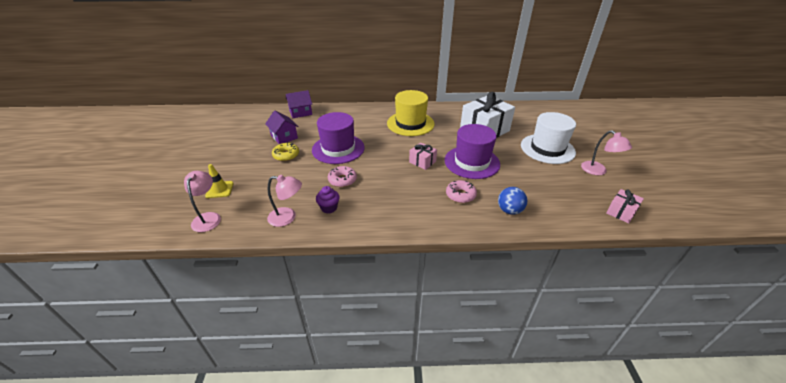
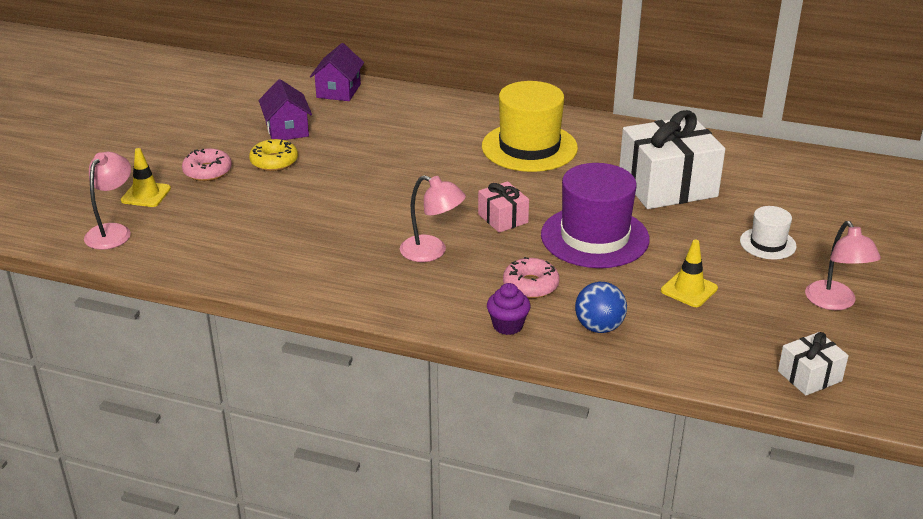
camera: 20 degrees right, 5 degrees down
(287, 217) = (227, 257): pink lamp -> pink lamp (432, 252)
(300, 112) = (338, 91): purple house -> purple house turned 75 degrees counterclockwise
(329, 208) = (298, 257): purple cupcake -> purple cupcake (508, 325)
(338, 149) = (368, 167): purple hat -> none
(342, 180) = (344, 220): pink donut -> pink donut (207, 171)
(533, 179) = (689, 289): none -> yellow traffic cone
(547, 148) = (767, 243): white hat -> white hat, size x0.51
(621, 212) = (809, 376): pink gift -> white gift

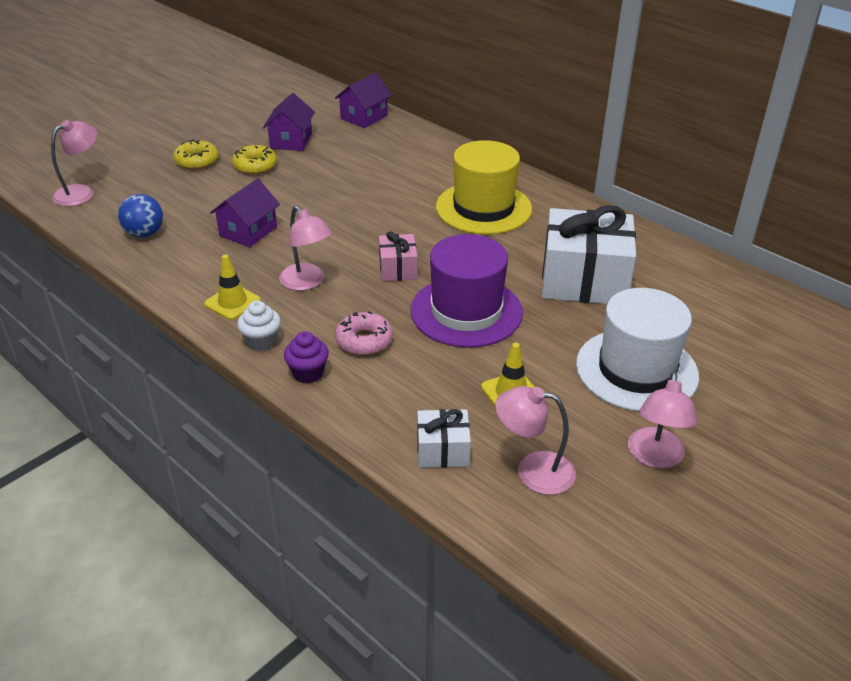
camera: 25 degrees right, 5 degrees up
(146, 194) = (133, 168): yellow traffic cone -> yellow traffic cone (232, 302)
(207, 171) = (197, 161): pink donut -> yellow donut
(330, 223) = (248, 231): none -> purple house
(440, 313) = (261, 341): none -> white cupcake
(599, 327) = (389, 402): blue ball -> blue ball (144, 233)
(757, 341) = (533, 471): none -> pink lamp
(767, 243) = (636, 370): white hat -> white hat, size x1.97
(809, 376) = (555, 529): white gift -> white gift (443, 450)

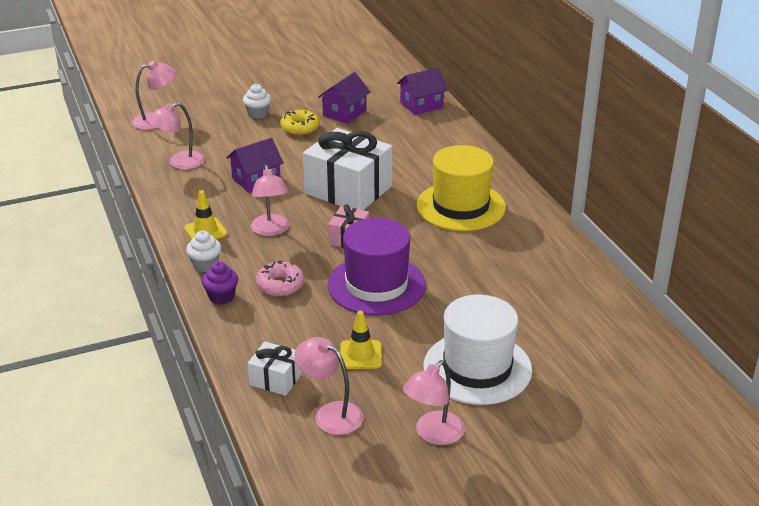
camera: 25 degrees right, 5 degrees down
(144, 233) = (179, 163): blue ball -> pink lamp
(197, 161) = (258, 114): yellow donut -> white cupcake
(584, 280) = (496, 287): white gift -> white gift (348, 190)

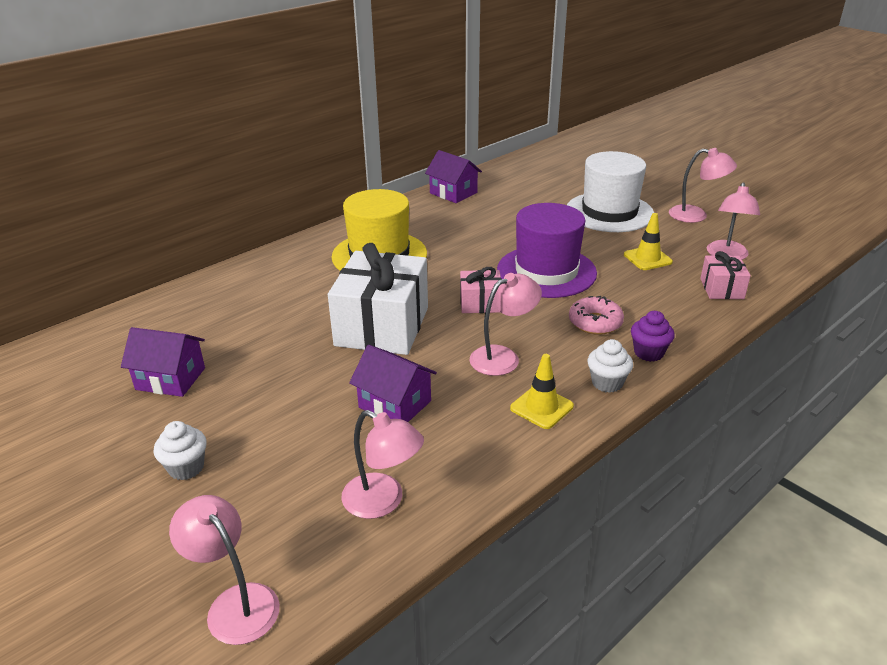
camera: 110 degrees left, 0 degrees up
(275, 379) = (722, 289): white gift -> pink gift
(300, 128) = (228, 408): yellow donut -> none
(421, 105) = (138, 321): purple house -> purple house (453, 193)

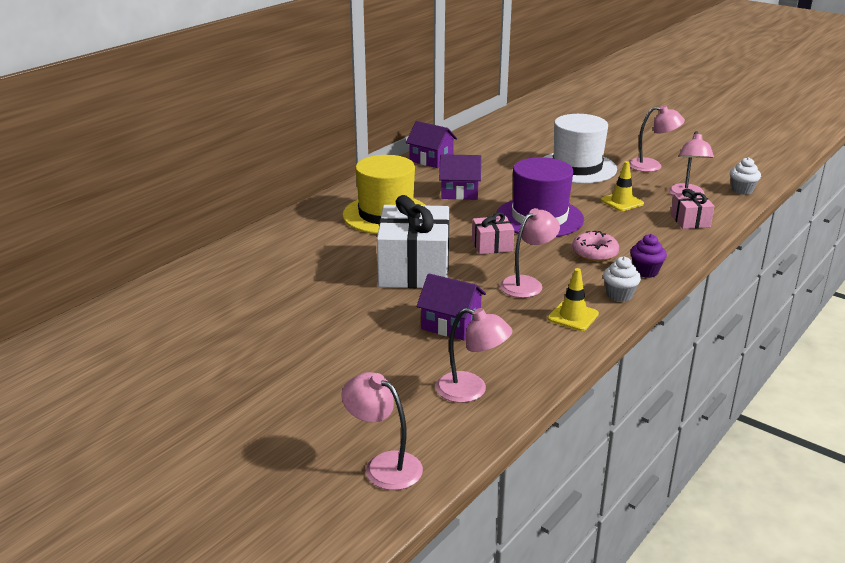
camera: 10 degrees left, 5 degrees down
(170, 379) = (245, 322): purple house -> purple house (459, 192)
(186, 467) = (295, 383): white cupcake -> white cupcake (742, 190)

